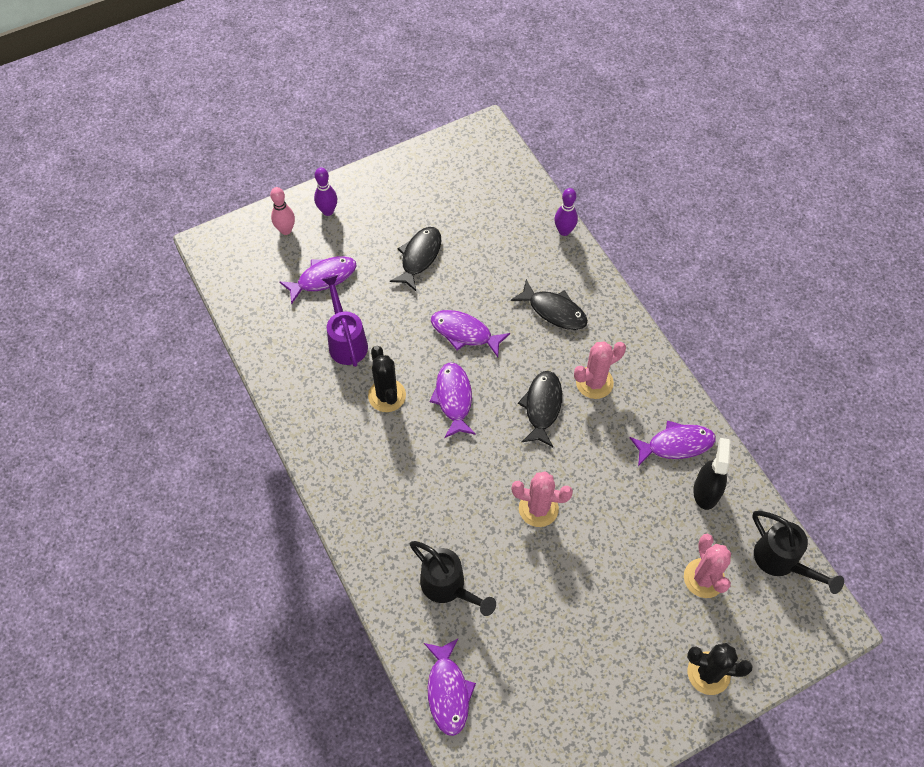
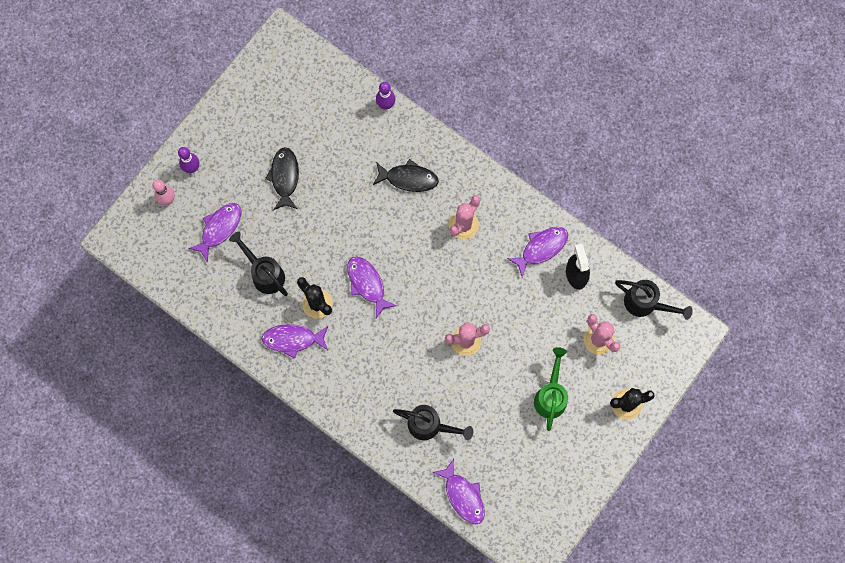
camera: 25 degrees left, 15 degrees up
(346, 341) = (264, 273): purple watering can -> black watering can
(464, 333) = (350, 227): purple fish -> purple fish (292, 339)
(542, 407) = (434, 261): black fish -> none
(615, 618) = (551, 395): none -> green watering can

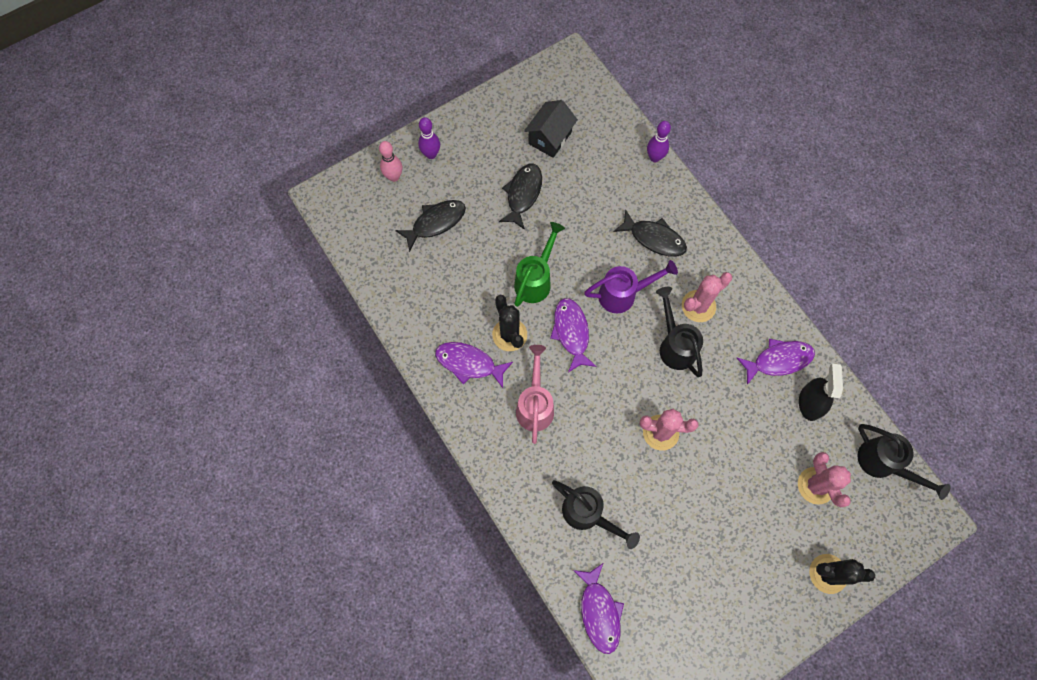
camera: 20 degrees right, 5 degrees down
(219, 228) = (435, 223): purple fish -> black fish
(264, 273) = (465, 283): black watering can -> black watering can (674, 345)
(290, 117) = (550, 138): none -> black house
(358, 354) = (535, 404): none -> pink watering can
(399, 236) = (623, 294): none -> purple watering can
(551, 395) = (740, 530): green watering can -> green watering can (536, 279)

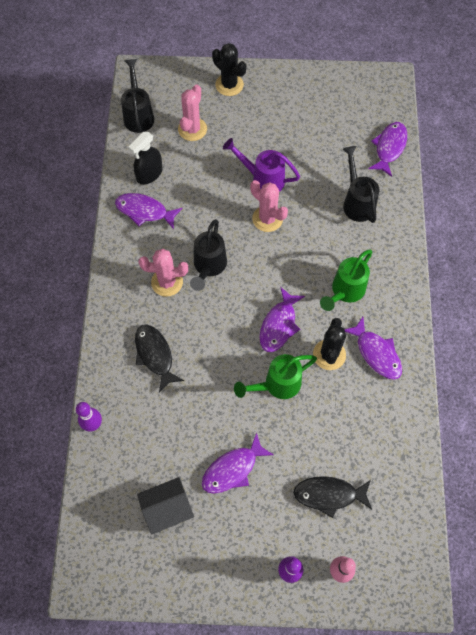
camera: 145 degrees left, 5 degrees down
(523, 194) = (232, 469): black fish -> purple fish
(535, 404) = (345, 292): pink watering can -> green watering can
(623, 294) = (216, 327): purple watering can -> purple watering can (262, 179)

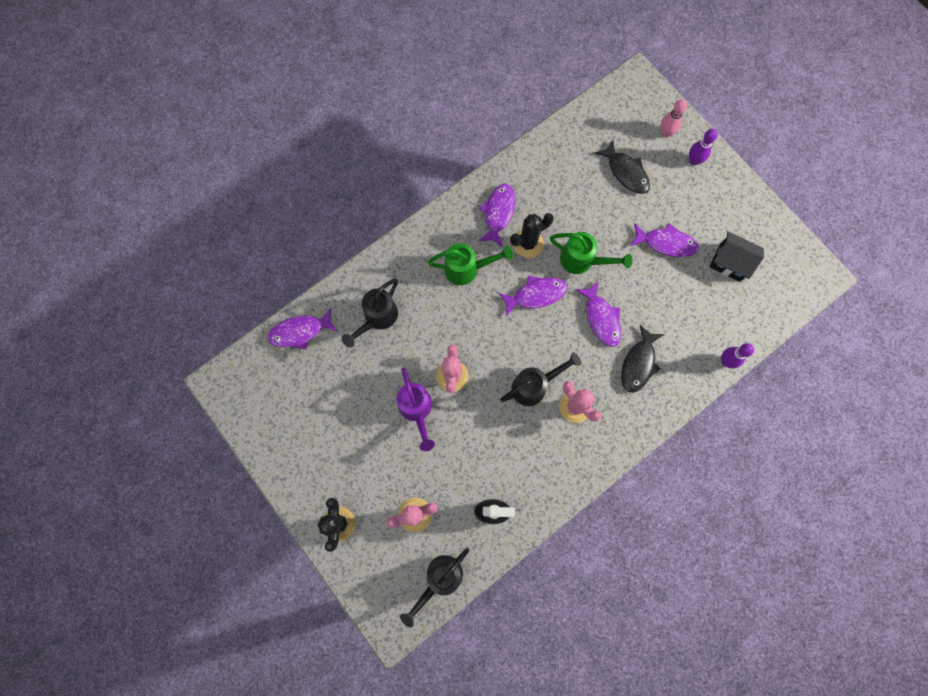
camera: 130 degrees left, 10 degrees up
(144, 211) = (530, 482): purple fish -> purple fish (601, 318)

